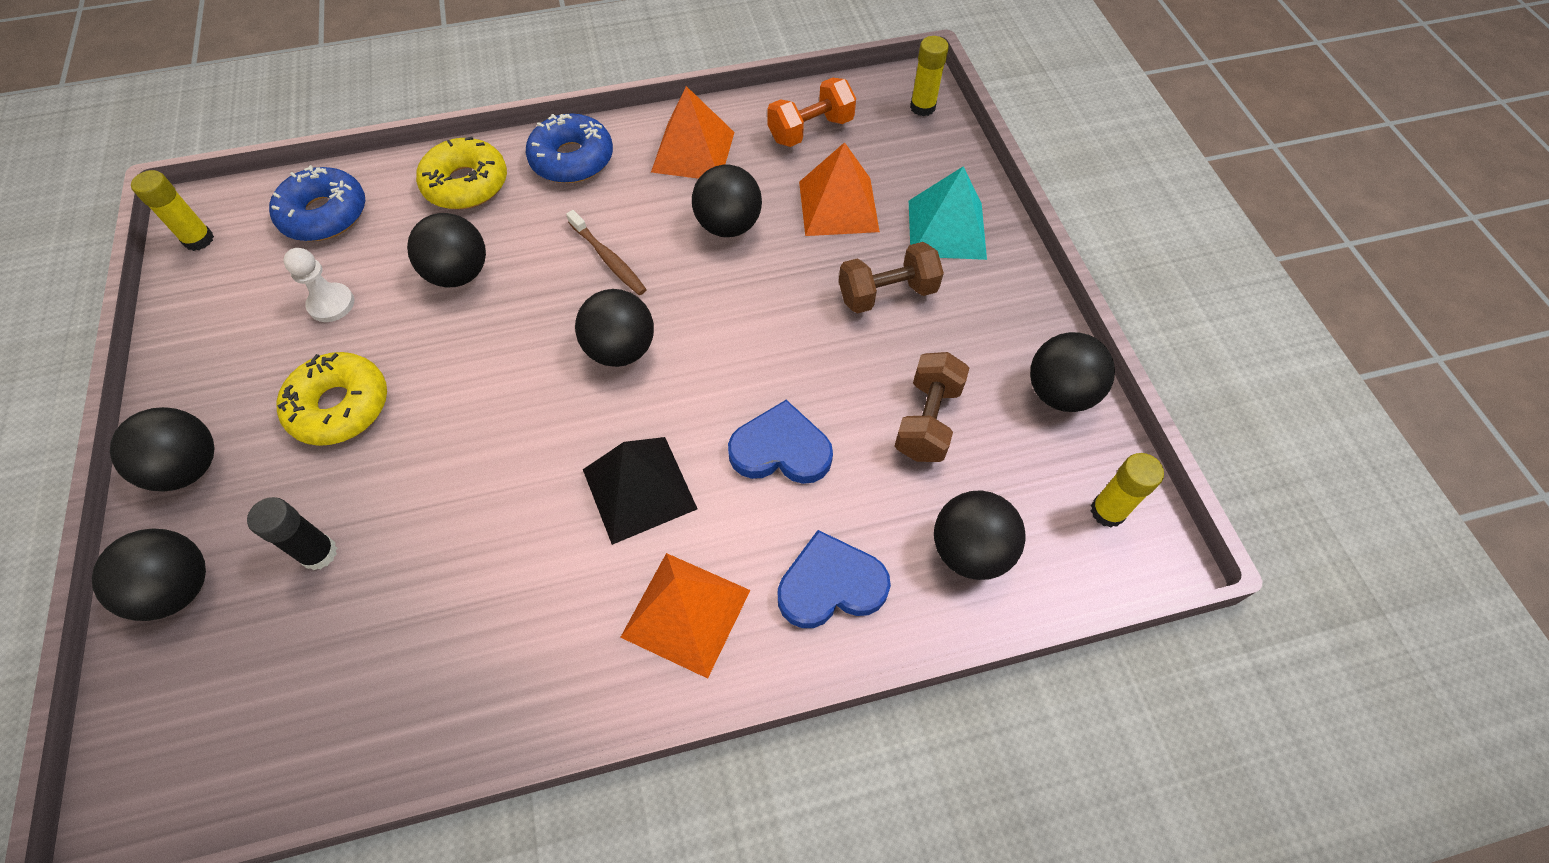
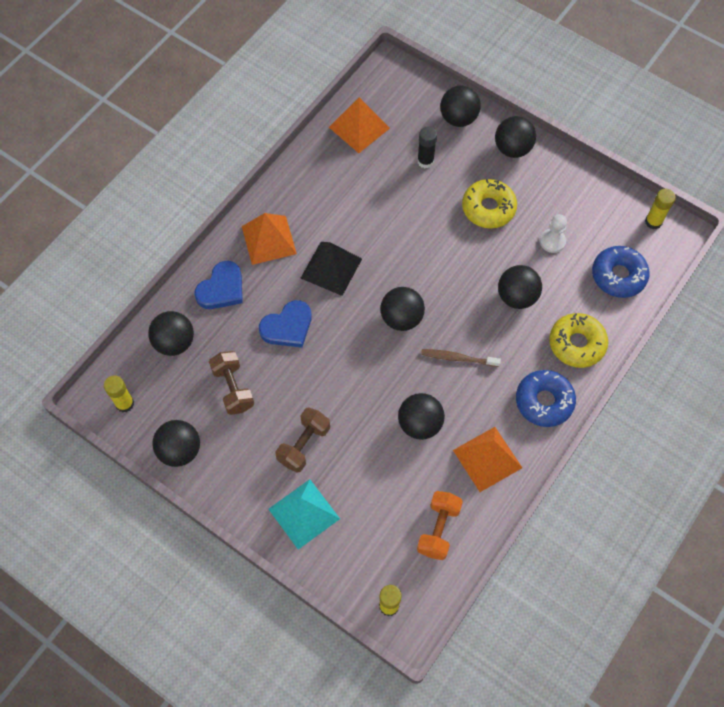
camera: 140 degrees right, 5 degrees up
(838, 206) = (374, 483): orange pyramid -> orange pyramid (359, 127)

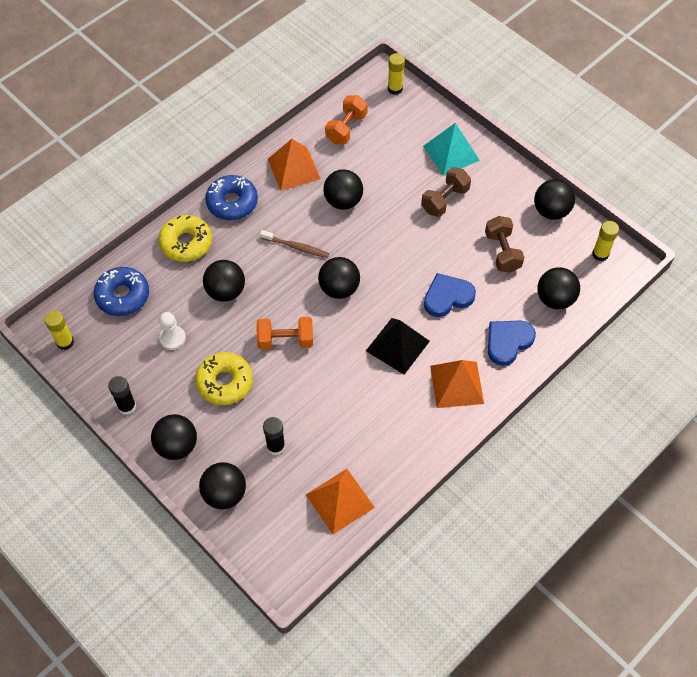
camera: 170 degrees left, 5 degrees down
(442, 256) = (285, 340): none -> orange dumbbell
(570, 174) = (127, 406): none -> black glue stick

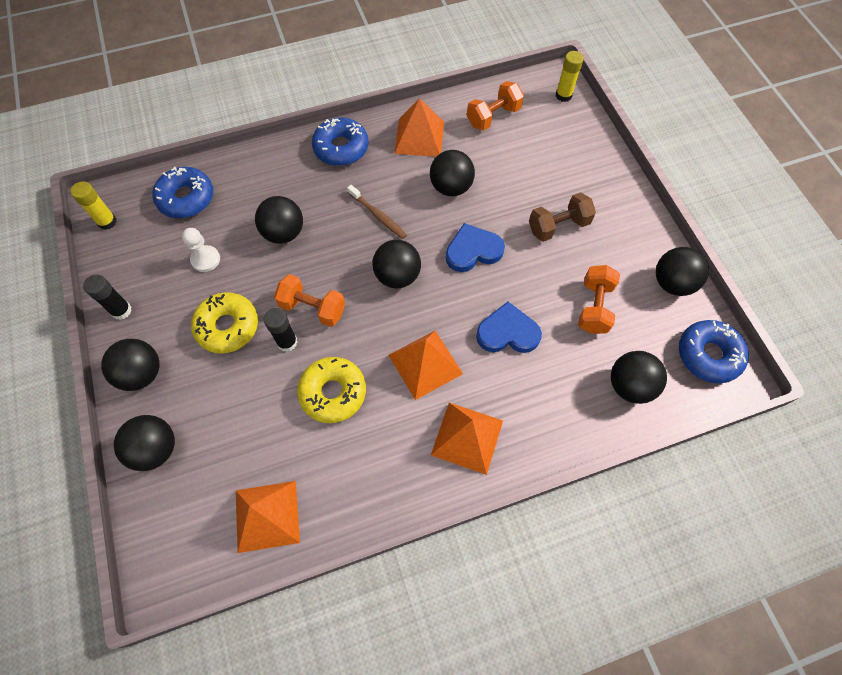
camera: 25 degrees right, 5 degrees up
(186, 243) = (275, 170): yellow donut -> yellow donut (333, 393)
(276, 446) = (237, 420): black glue stick -> black glue stick (287, 342)
(397, 345) = (425, 364): black pyramid -> orange pyramid
(451, 153) = (590, 180): turquoise pyramid -> none
(502, 252) = (594, 307): brown dumbbell -> orange dumbbell
(508, 342) = (550, 413): blue heart -> blue heart (473, 250)
(600, 254) = (708, 355): yellow glue stick -> blue donut

